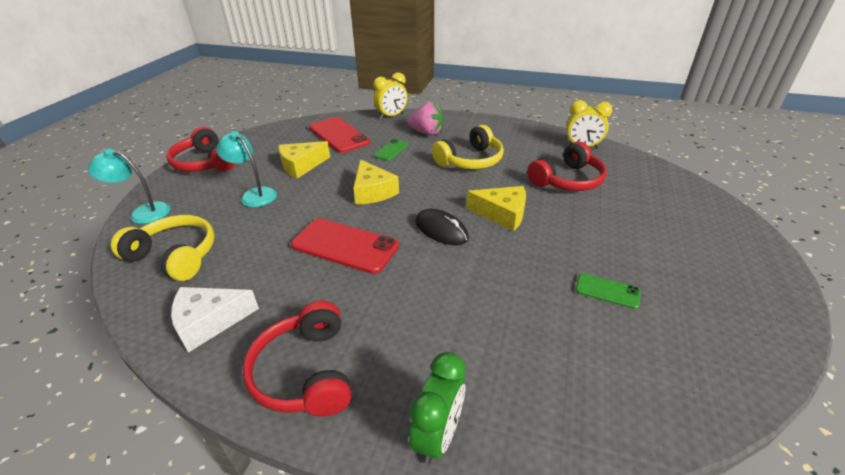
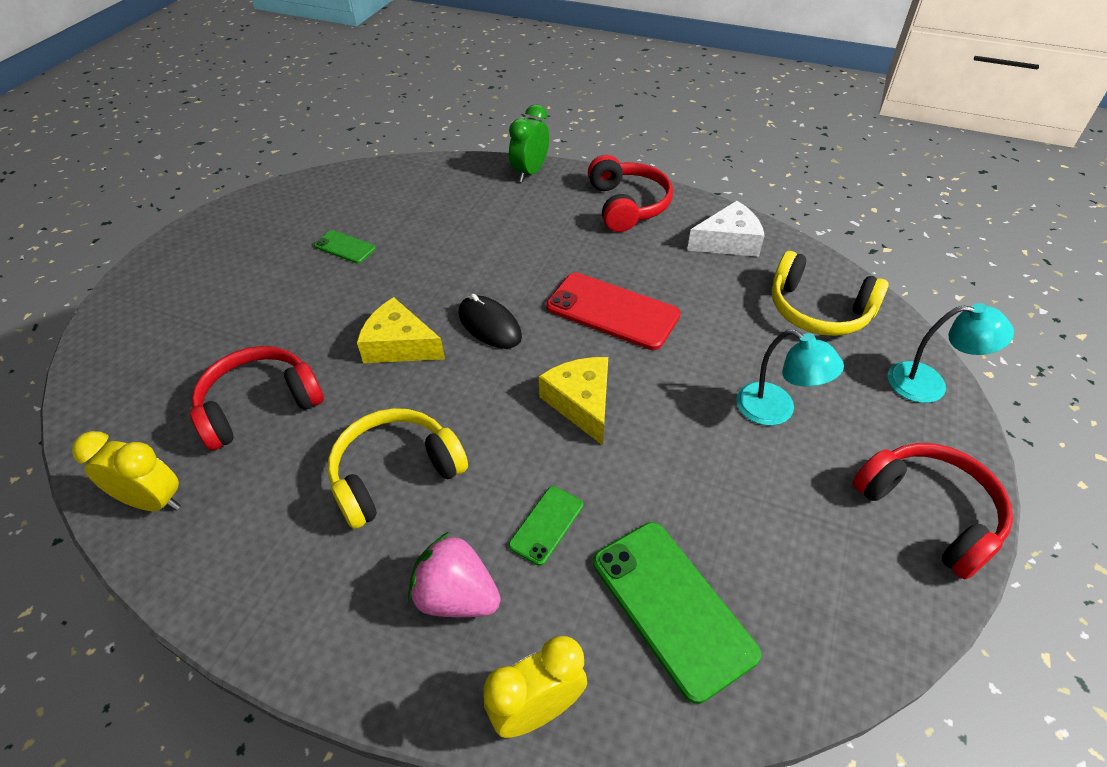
camera: 175 degrees left, 10 degrees up
(301, 165) = (723, 485): yellow cheese -> none
(339, 135) = (672, 607): red phone -> green phone

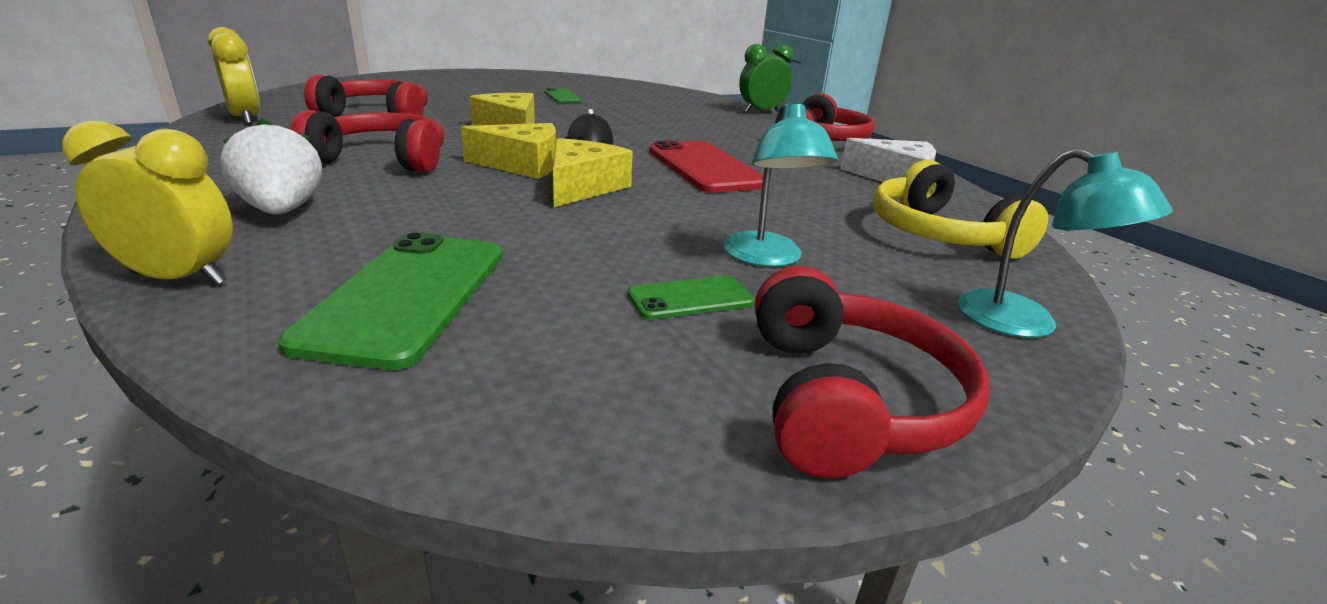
camera: 35 degrees right, 20 degrees down
(395, 474) = (383, 159): yellow headphones -> red headphones
(456, 596) = (282, 211): pink strawberry -> white strawberry
(500, 401) = (522, 165): none -> yellow cheese
(546, 525) = (420, 215): green phone -> green phone (691, 298)

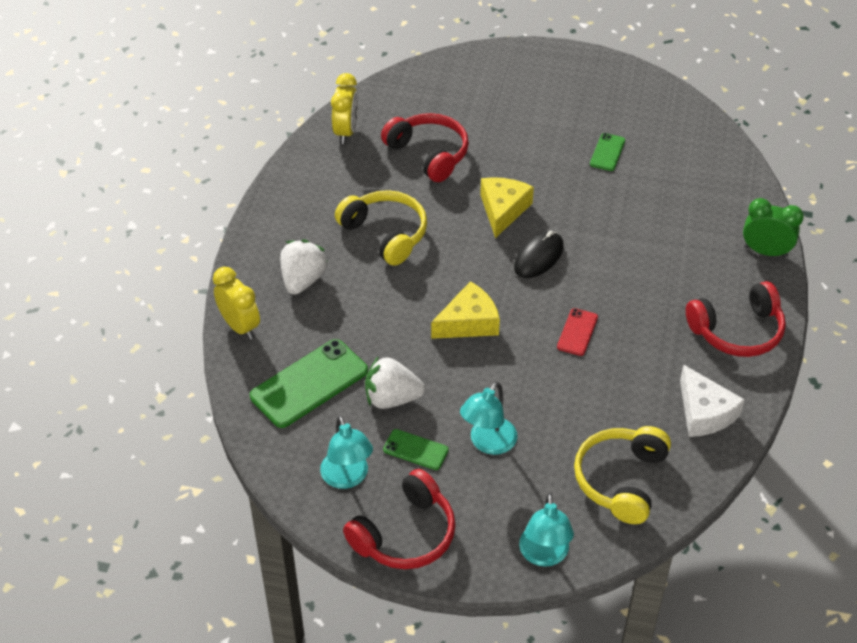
camera: 45 degrees right, 20 degrees up
(383, 159) = (386, 234): red headphones -> yellow headphones
(522, 165) = (460, 276): yellow cheese -> none
(576, 265) = (392, 398): none -> white strawberry
(635, 376) = (347, 478): none -> turquoise lamp
(704, 167) = (577, 332): red phone -> red phone, size x0.52

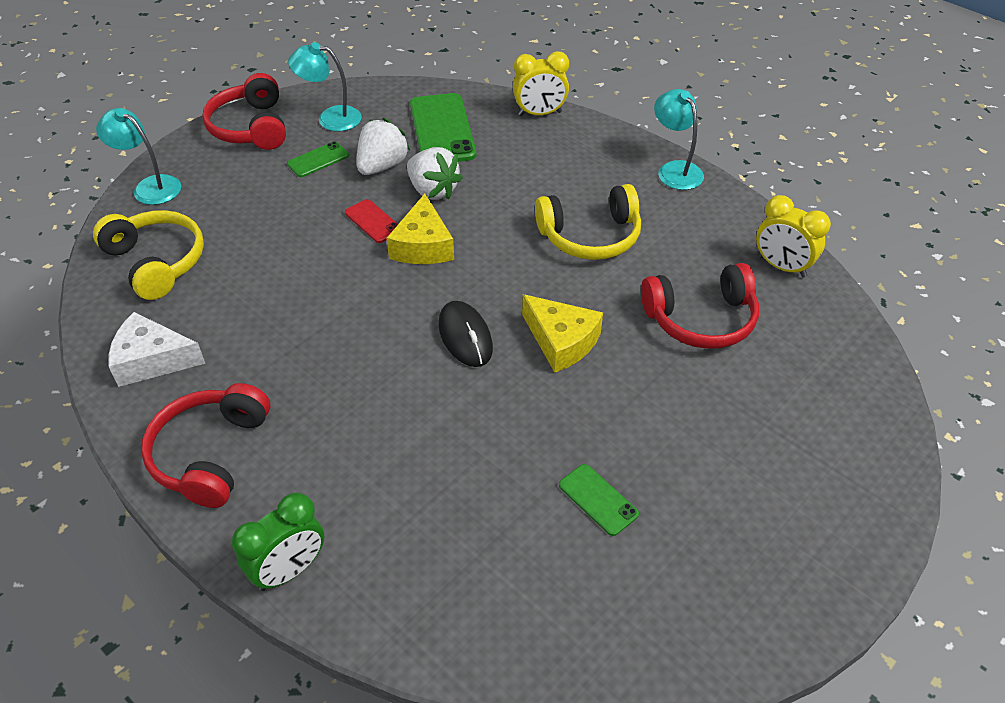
camera: 120 degrees right, 0 degrees up
(303, 280) = (567, 163): white strawberry -> white strawberry (433, 190)
(488, 443) = (280, 201): turquoise lamp -> turquoise lamp (675, 170)
(577, 332) = (339, 316): red phone -> red phone (373, 221)

